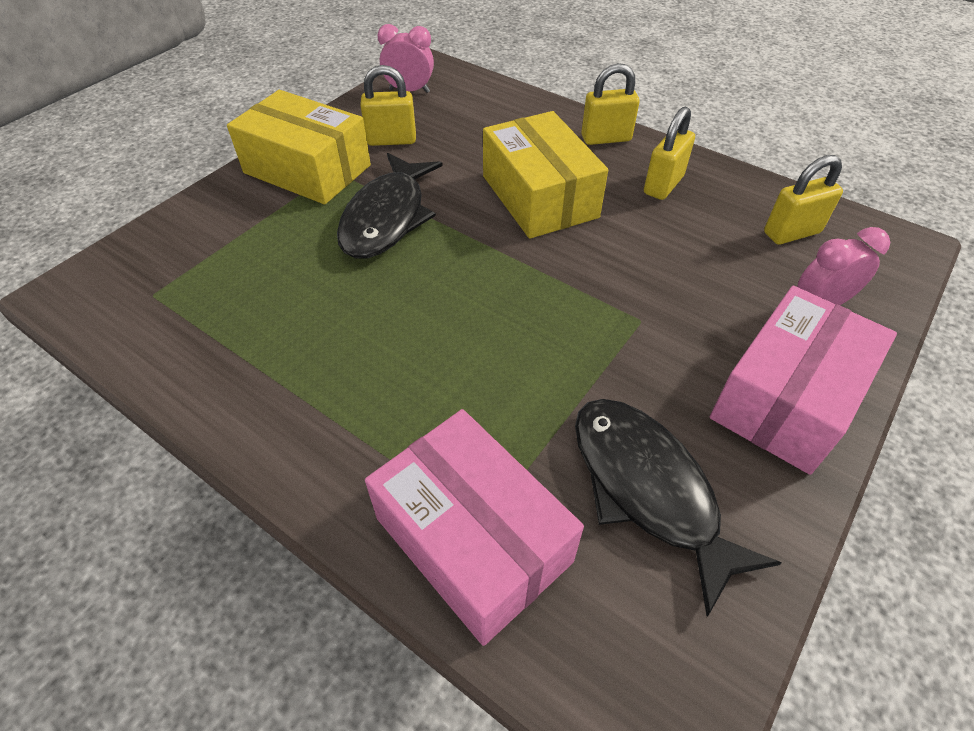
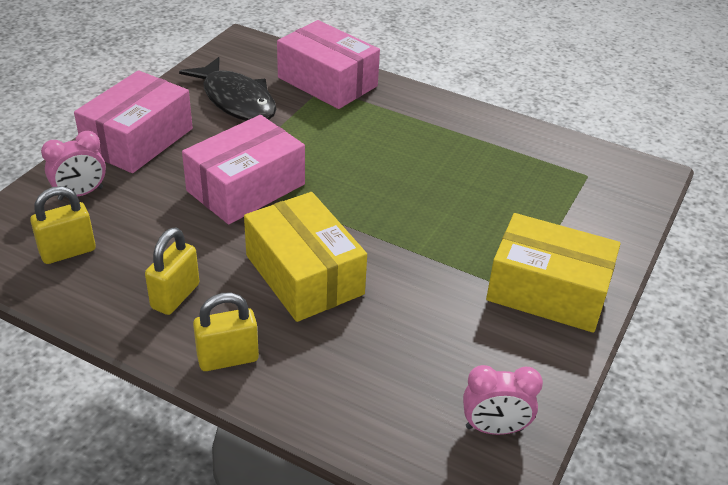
camera: 170 degrees right, 10 degrees down
(387, 218) = (443, 244): black fish -> none
(391, 140) = (479, 337): yellow padlock -> none
(609, 301) = (246, 188): none -> pink box

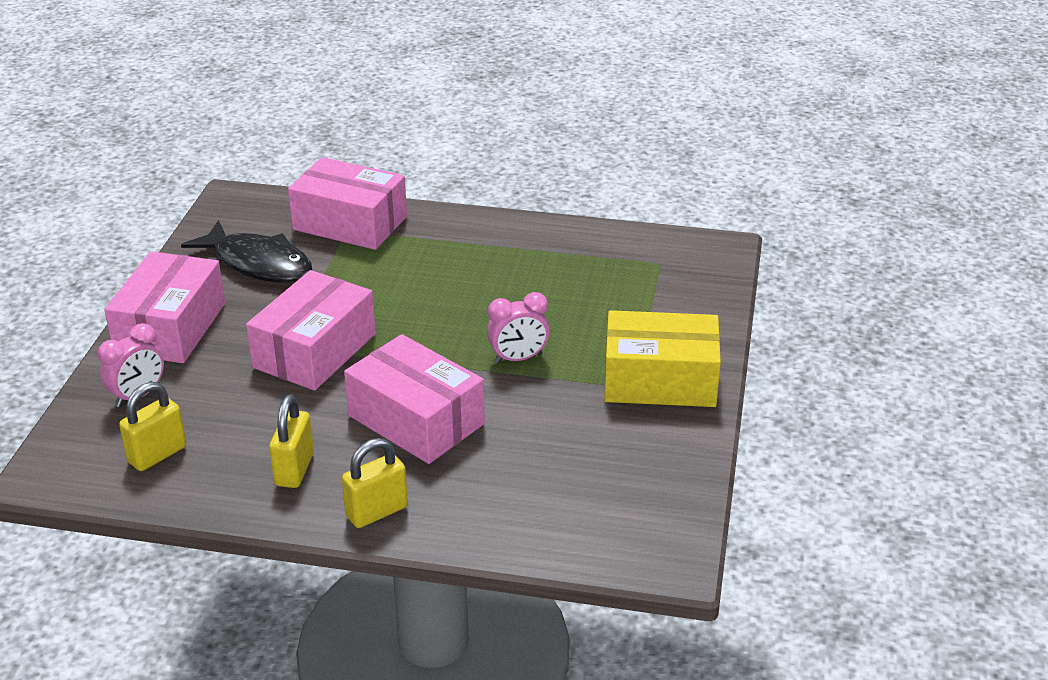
camera: 15 degrees left, 5 degrees down
(304, 274) = (416, 420): yellow box -> pink box
(494, 428) = (654, 509): pink clock -> pink clock (518, 358)

